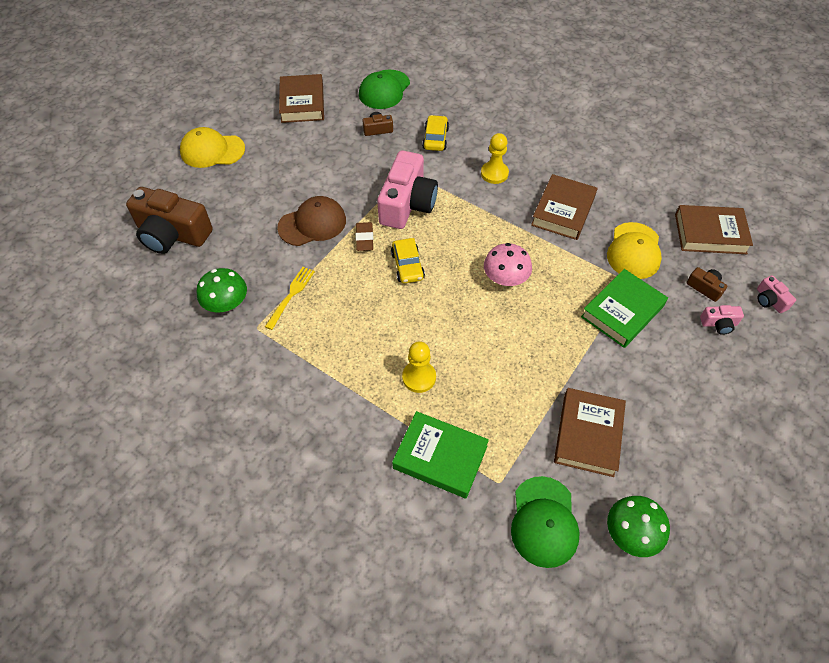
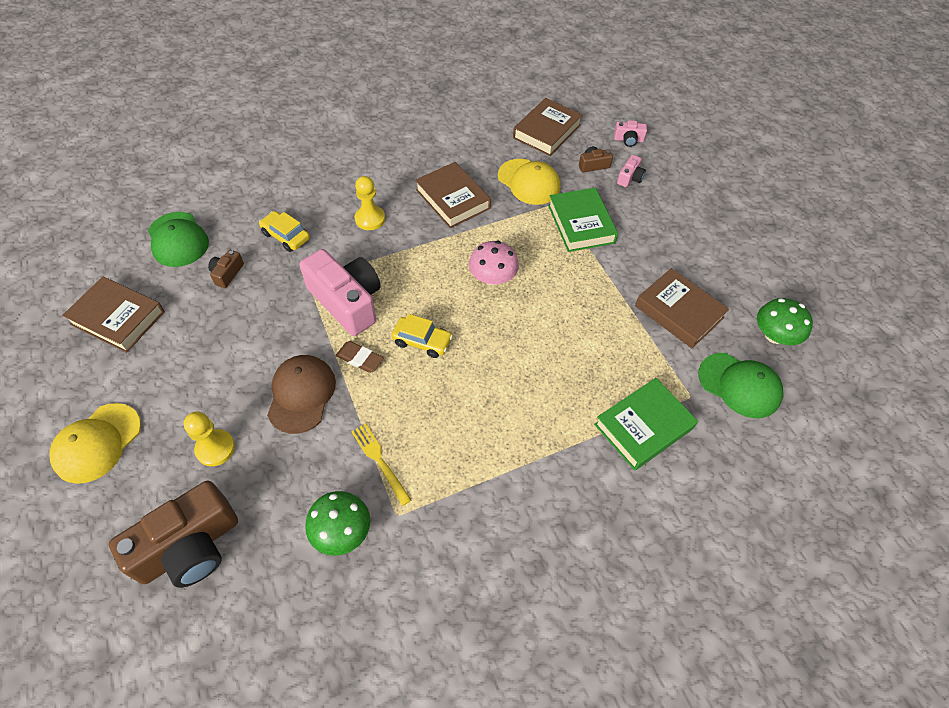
camera: 60 degrees left, 0 degrees up
(419, 377) = (553, 399): yellow pawn -> yellow pawn (215, 448)

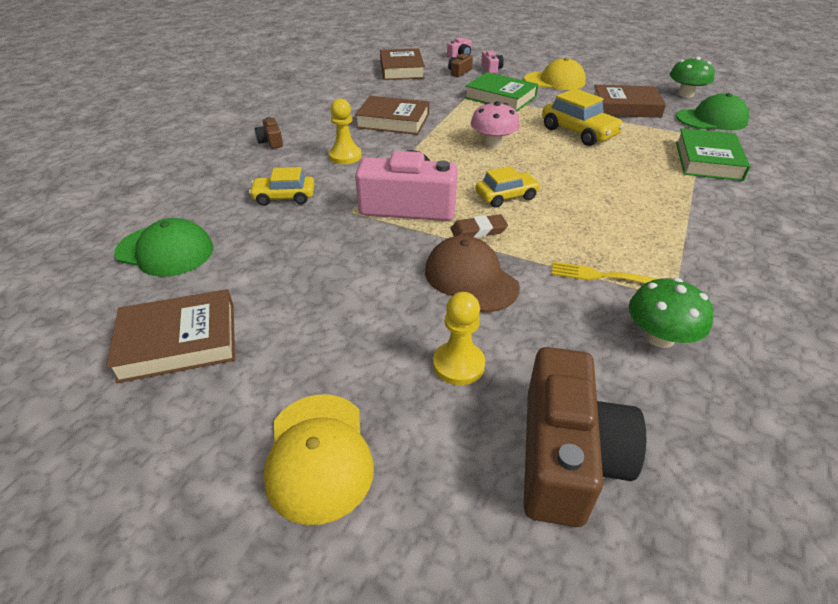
camera: 40 degrees left, 15 degrees down
(227, 273) = (262, 246): brown camera -> brown camera (271, 141)
(529, 182) = (432, 93): yellow cap -> yellow cap (555, 81)
(582, 313) = (578, 132): none -> yellow car

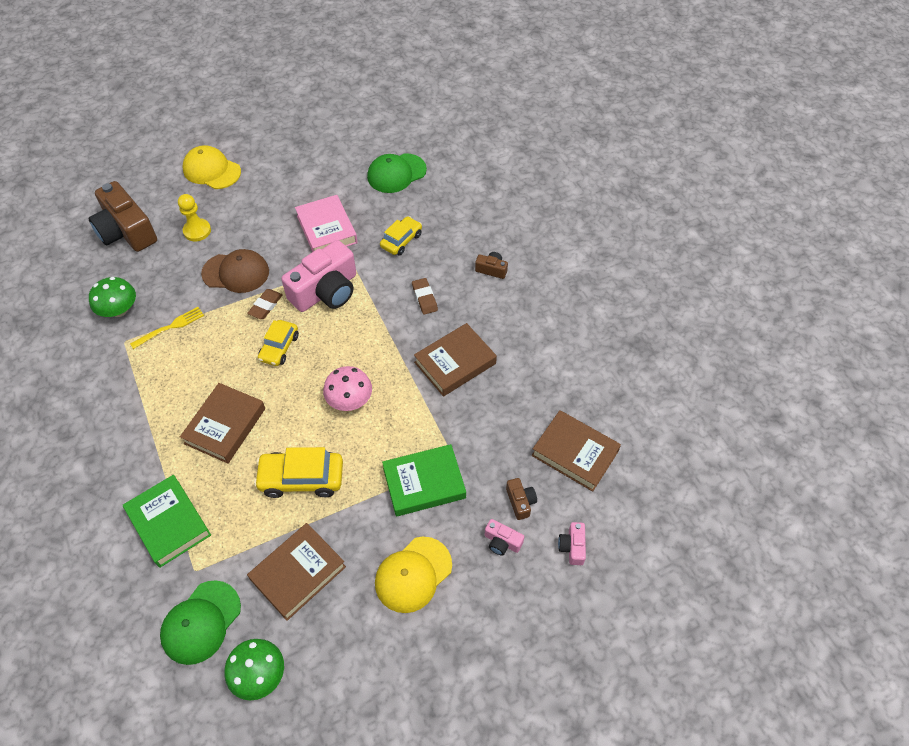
camera: 130 degrees right, 15 degrees up
(179, 341) = (317, 157): brown book -> brown book (225, 426)
(321, 251) = (326, 229): none -> pink book
(345, 156) = (424, 298): yellow pawn -> brown eraser

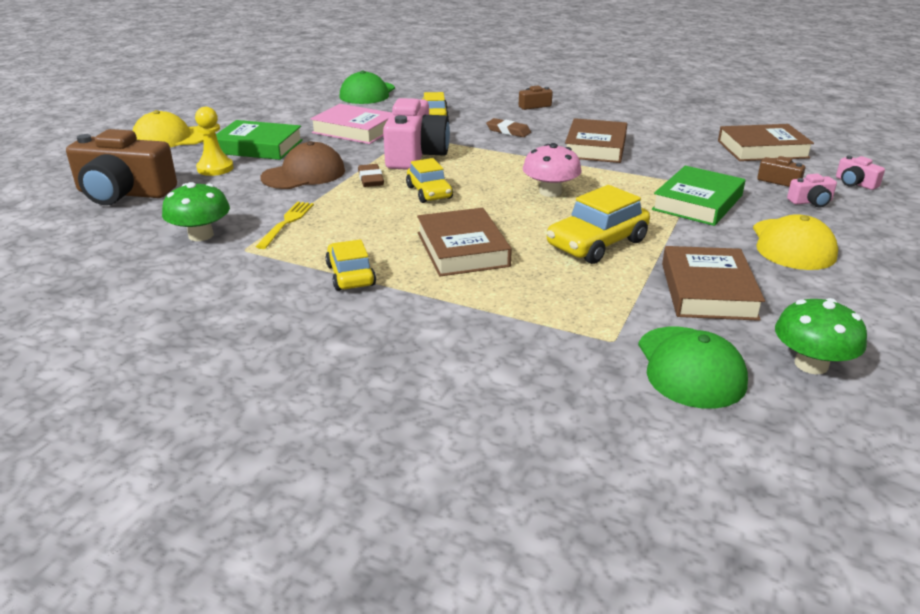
camera: 40 degrees left, 25 degrees down
(145, 408) = (351, 275): none -> yellow car
(169, 523) = (524, 327): green book -> green book (258, 146)

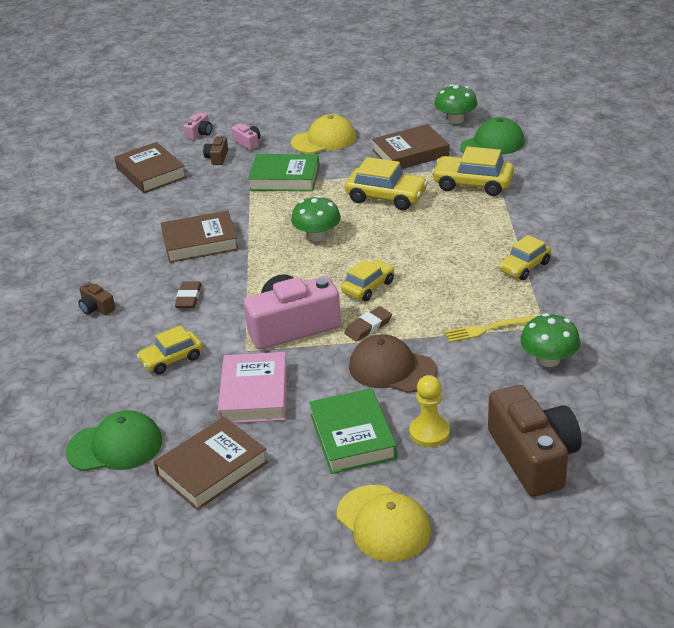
camera: 115 degrees left, 5 degrees up
(462, 249) = (445, 240): brown book -> brown book (212, 468)
(550, 192) = (317, 236): pink mushroom -> green mushroom
(575, 308) = (473, 184): none -> yellow car

